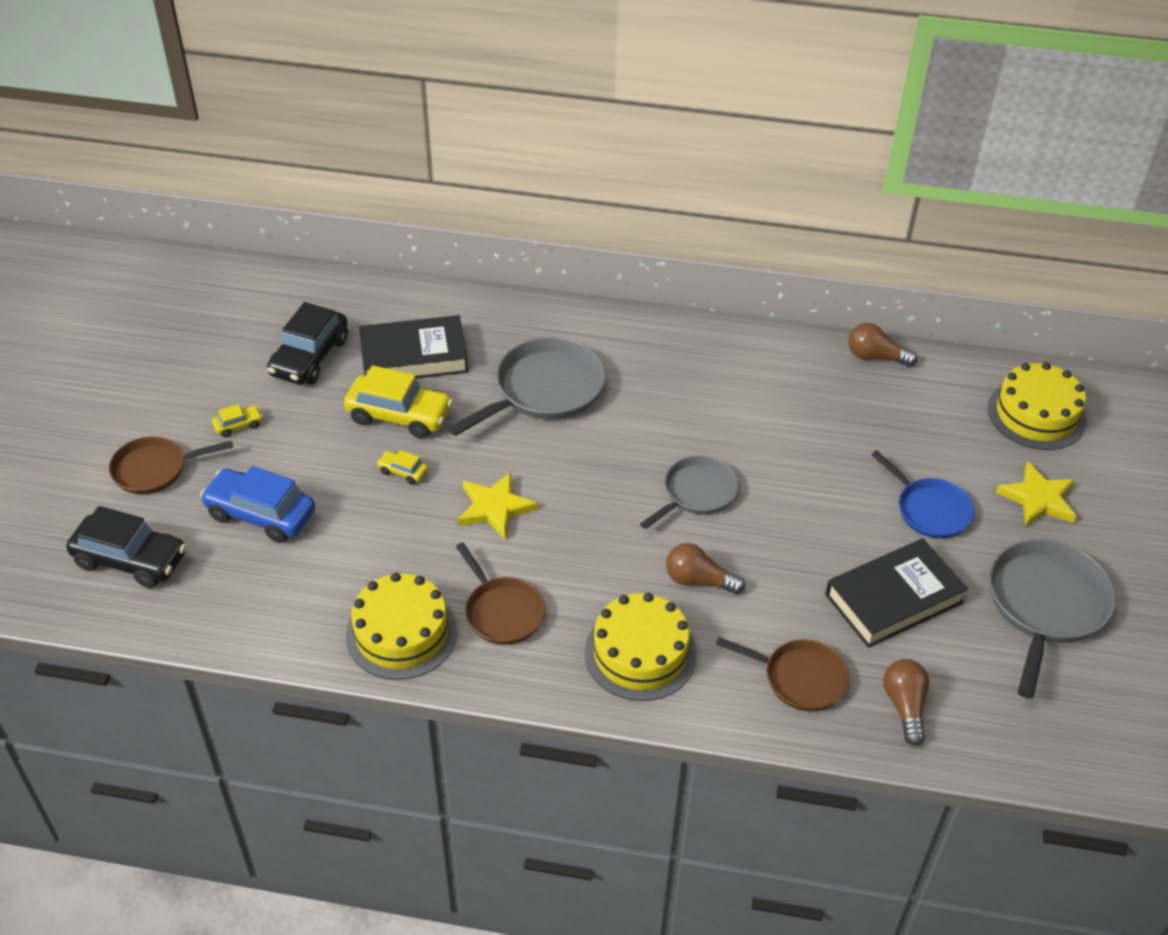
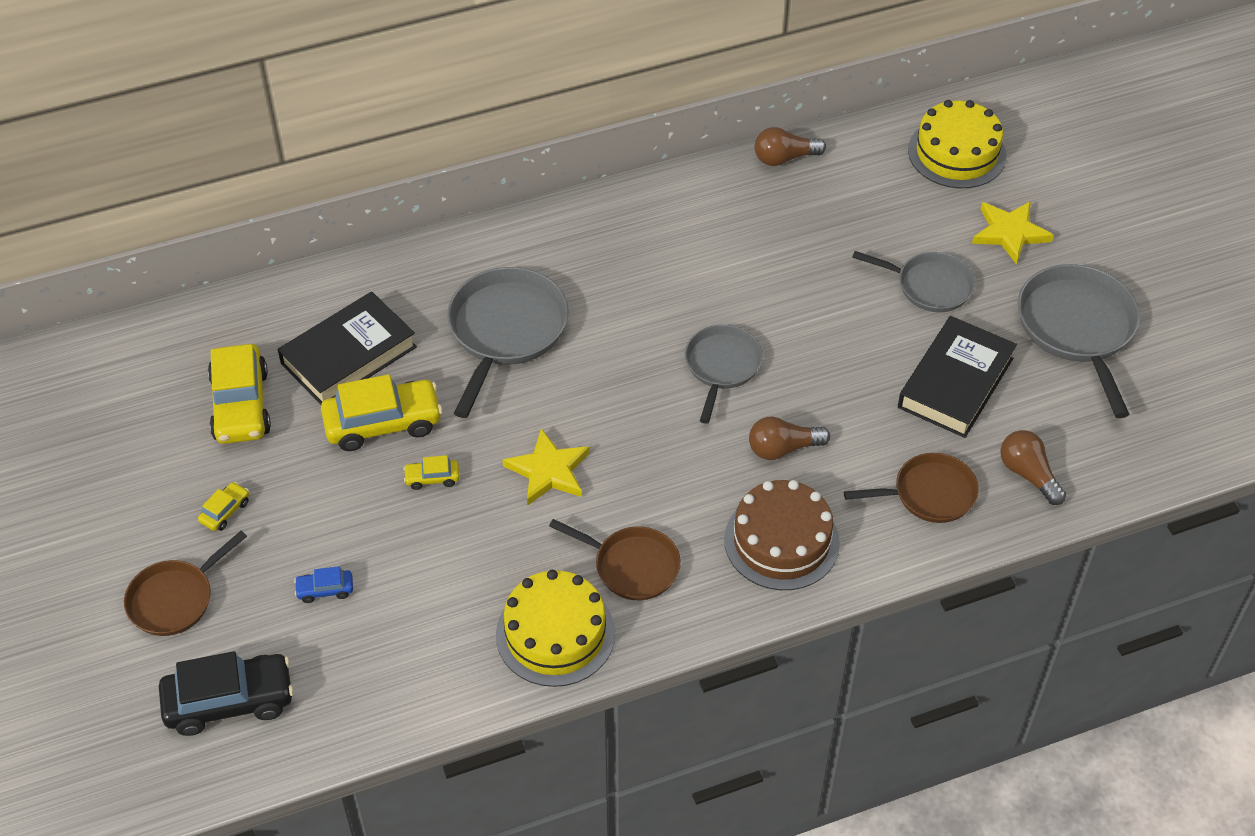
camera: 30 degrees left, 5 degrees up
(261, 514) = (325, 590): blue car -> blue car, size x0.46
(310, 357) = (241, 405): black car -> yellow car
(640, 653) = (781, 541): yellow cake -> brown cake
(929, 510) = (929, 286): blue pan -> grey pan

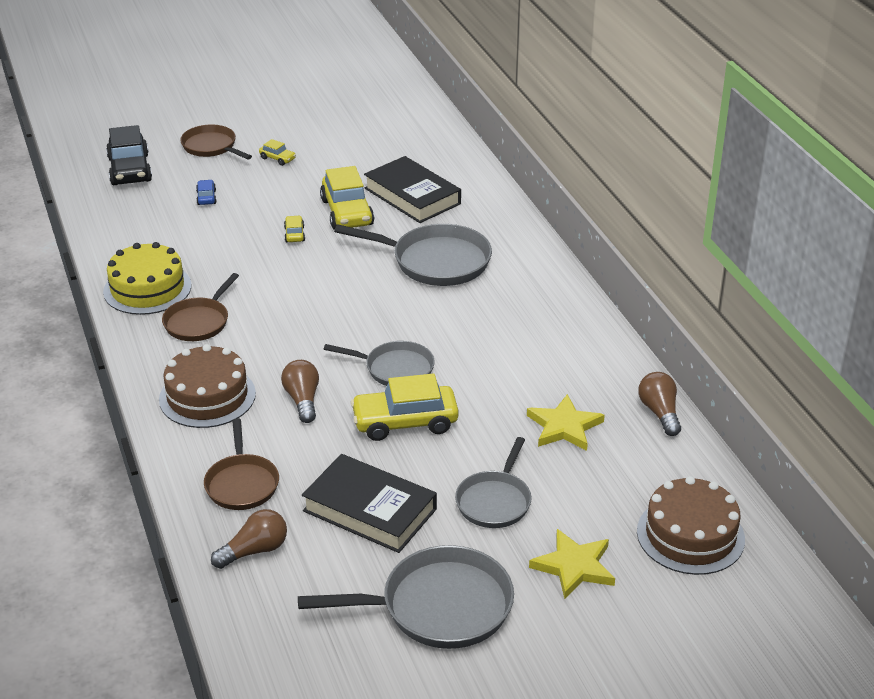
camera: 90 degrees right, 15 degrees down
(241, 405) = (368, 158): yellow car -> yellow car (405, 422)
(548, 470) = (295, 283): yellow star -> yellow star (564, 427)
(957, 153) = (690, 535): yellow cake -> brown cake

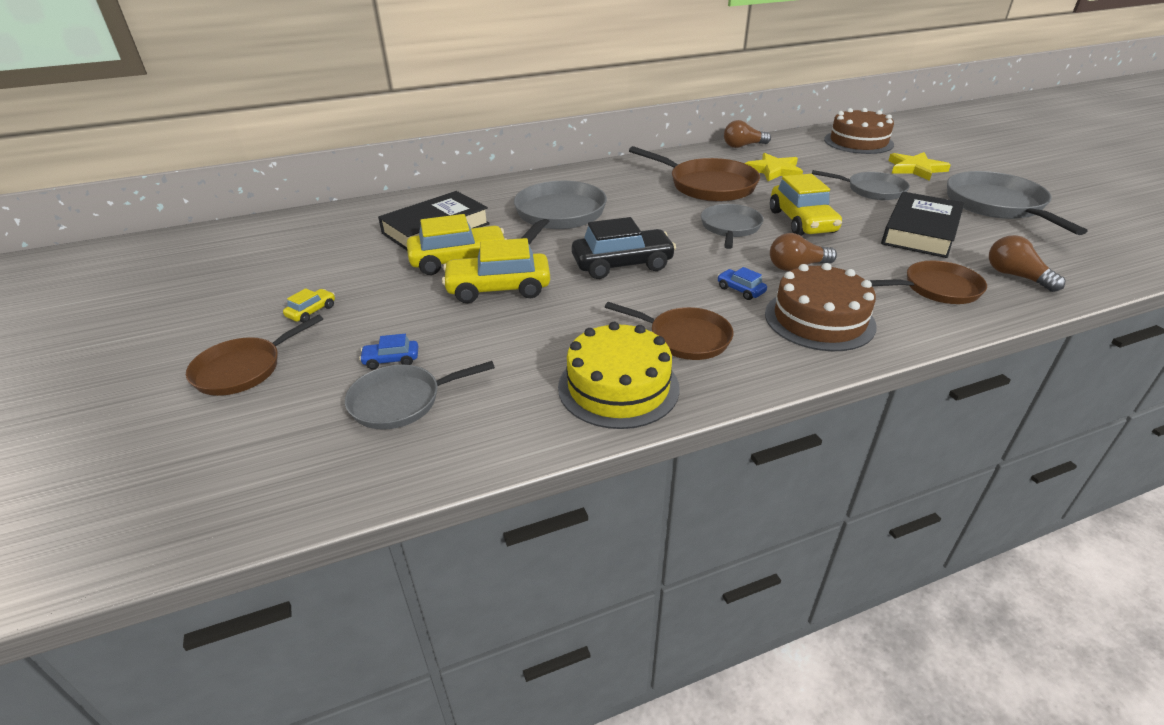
camera: 90 degrees left, 0 degrees up
(130, 170) = (269, 449): black car -> black car (622, 264)
(159, 206) = (401, 401): none -> grey pan
(266, 359) = (740, 290): none -> blue car
(294, 234) = (498, 289): yellow car -> yellow car, size x2.17
(513, 365) = (707, 185): none -> brown pan

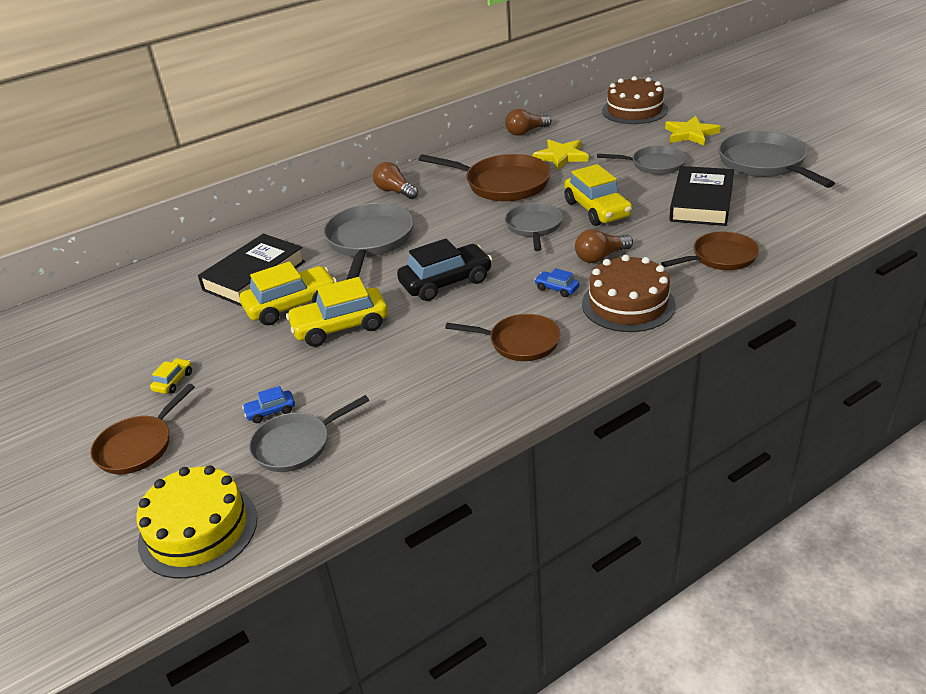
camera: 10 degrees left, 0 degrees up
(618, 387) = (476, 396): yellow cake -> yellow cake (198, 530)
(1015, 276) = (783, 234): brown light bulb -> brown light bulb (395, 191)

